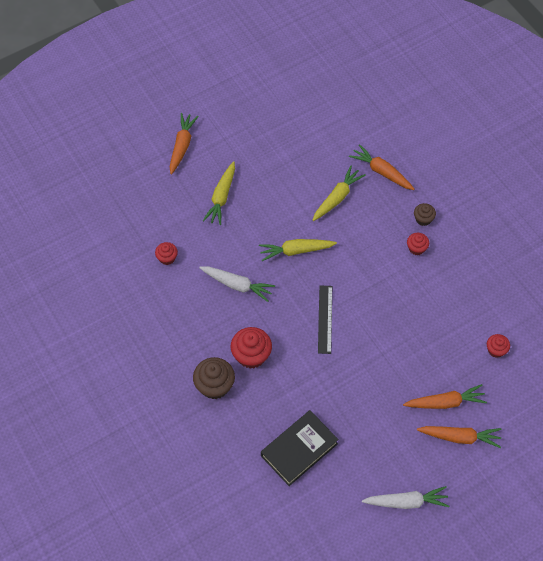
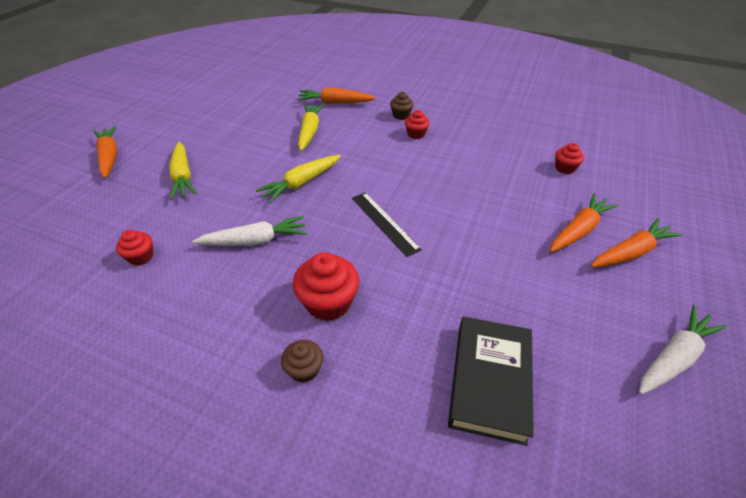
camera: 35 degrees left, 15 degrees down
(214, 385) = (304, 369): brown cupcake -> brown cupcake, size x0.57

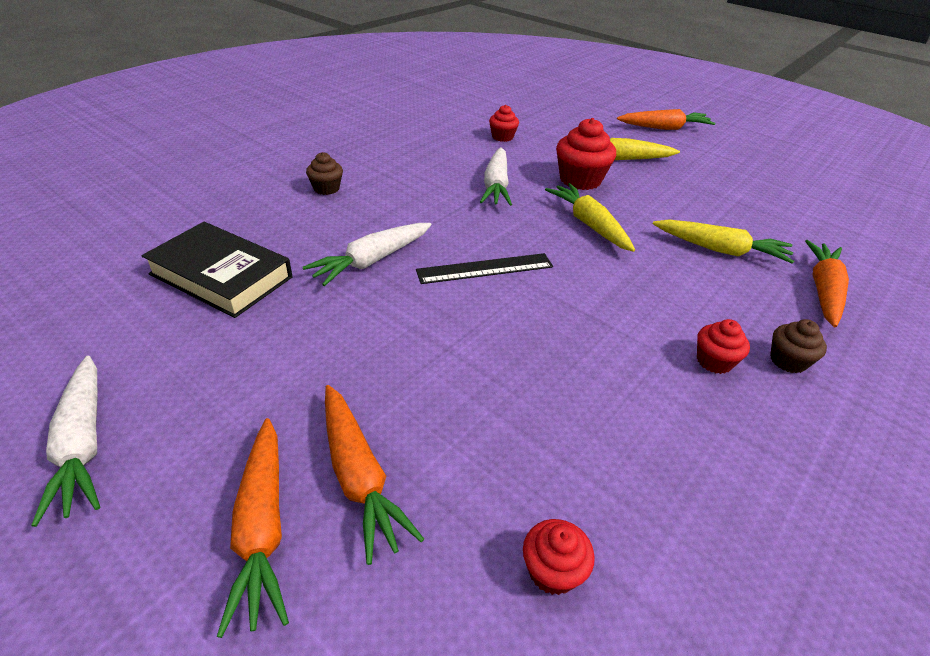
camera: 105 degrees right, 5 degrees down
(328, 302) = (386, 210): red cupcake -> red cupcake (580, 180)
(409, 285) = (372, 260): none -> white carrot

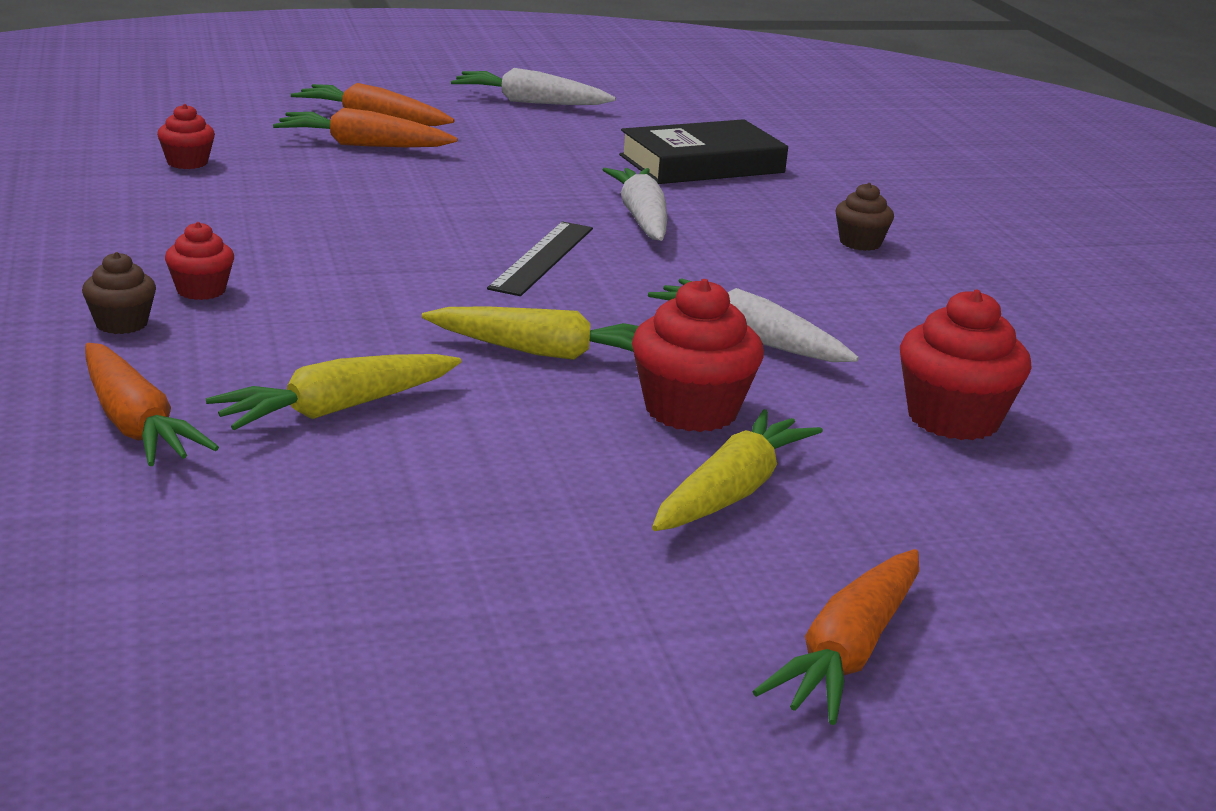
camera: 125 degrees right, 15 degrees down
(502, 137) = (953, 419): red cupcake -> red cupcake, size x1.75

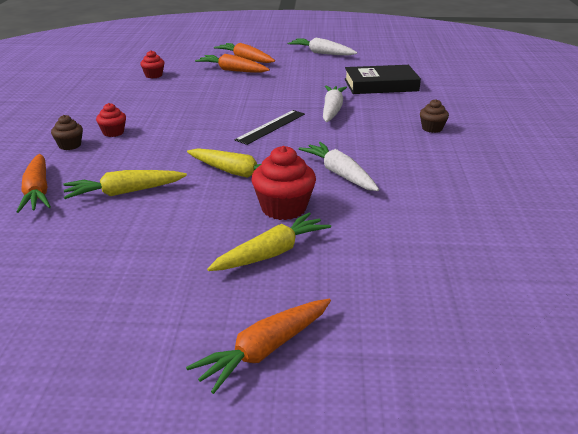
camera: 20 degrees right, 5 degrees up
(953, 419) = (415, 226): red cupcake -> none

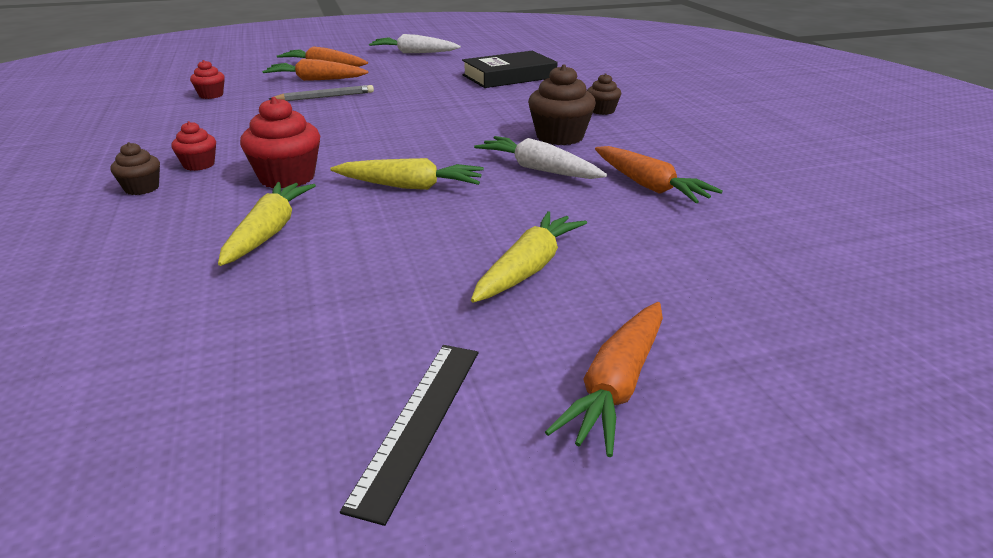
camera: 20 degrees left, 0 degrees up
(37, 191) = (129, 253): orange carrot -> orange carrot (649, 186)
(124, 192) = (268, 232): yellow carrot -> yellow carrot turned 135 degrees clockwise
(229, 87) = (325, 97): none -> grey pencil
(271, 127) = (413, 132): black ruler -> black ruler (418, 422)
(283, 208) = (501, 216): red cupcake -> red cupcake (287, 178)
(332, 110) = (474, 106): white carrot -> none
(378, 148) = (560, 137): none -> brown cupcake

